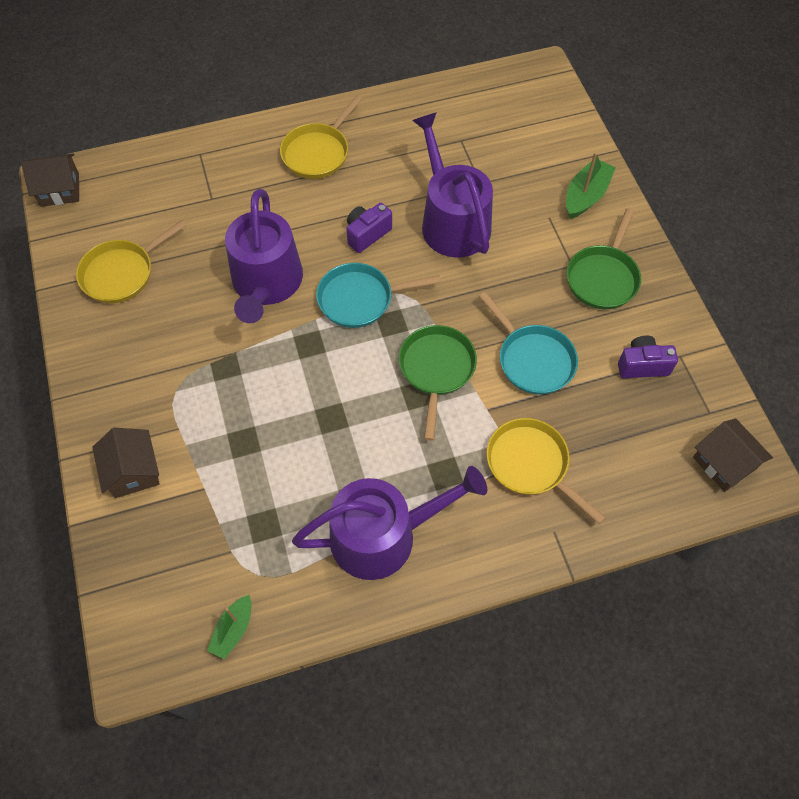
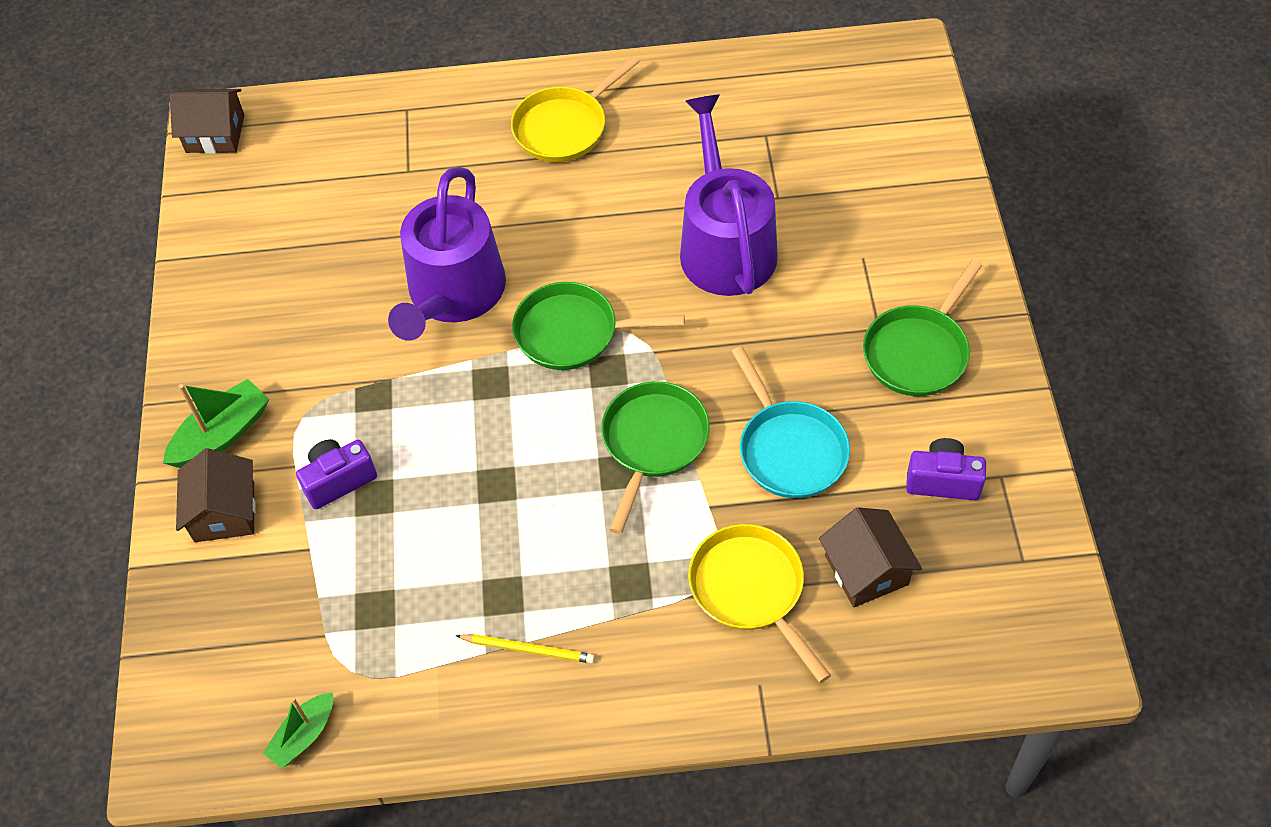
camera: 15 degrees right, 5 degrees down
(122, 273) = (270, 253): yellow pan -> none
(360, 299) = (573, 332): turquoise pan -> green pan
(367, 234) = (604, 246): purple camera -> purple camera (338, 480)
(384, 535) = (528, 649): purple watering can -> yellow pencil
(586, 196) = (923, 235): green boat -> green boat (222, 434)
(724, 463) = (1025, 633): brown house -> brown house (866, 570)

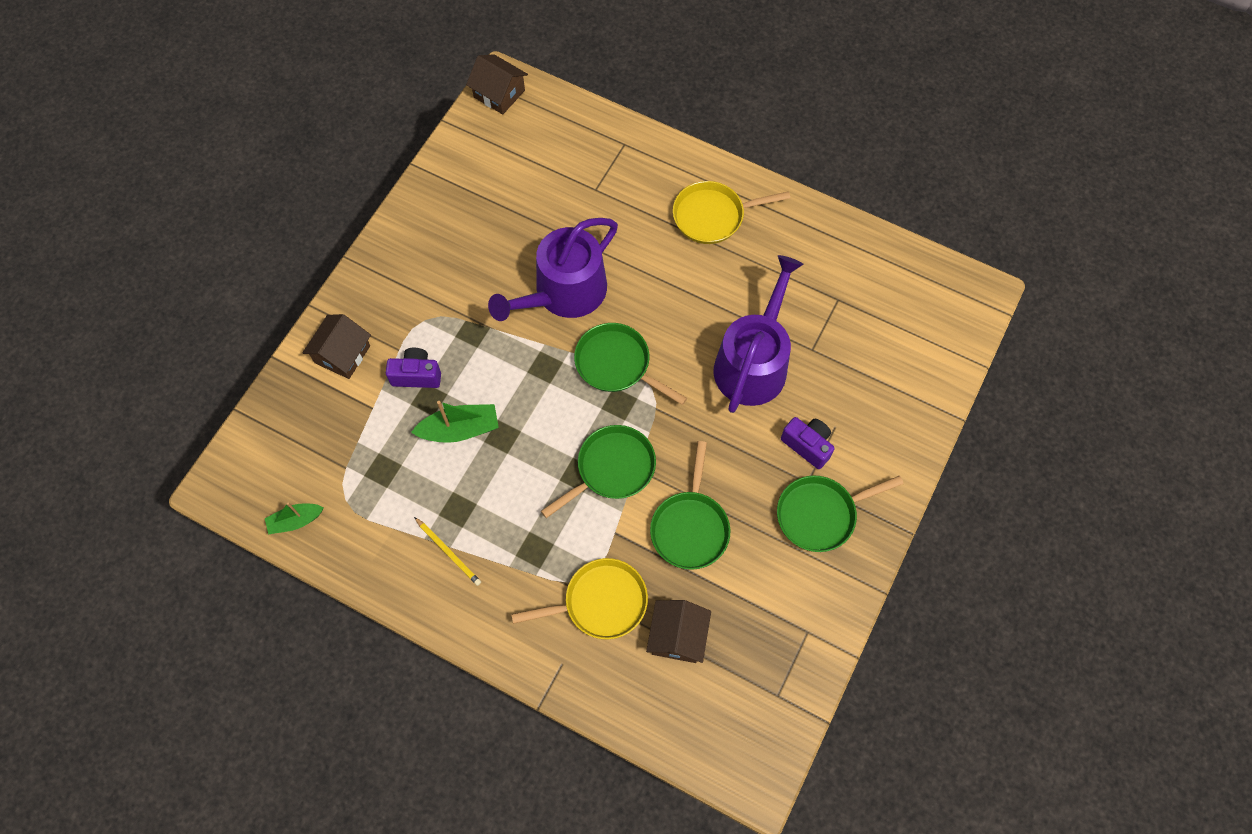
camera: 30 degrees right, 10 degrees up
(222, 434) = (373, 303): green boat -> green boat (460, 429)
(751, 590) = (600, 602): yellow pan -> yellow pan turned 75 degrees clockwise
(789, 449) = (690, 527): turquoise pan -> green pan
(943, 481) = (768, 610): purple camera -> purple camera (807, 445)

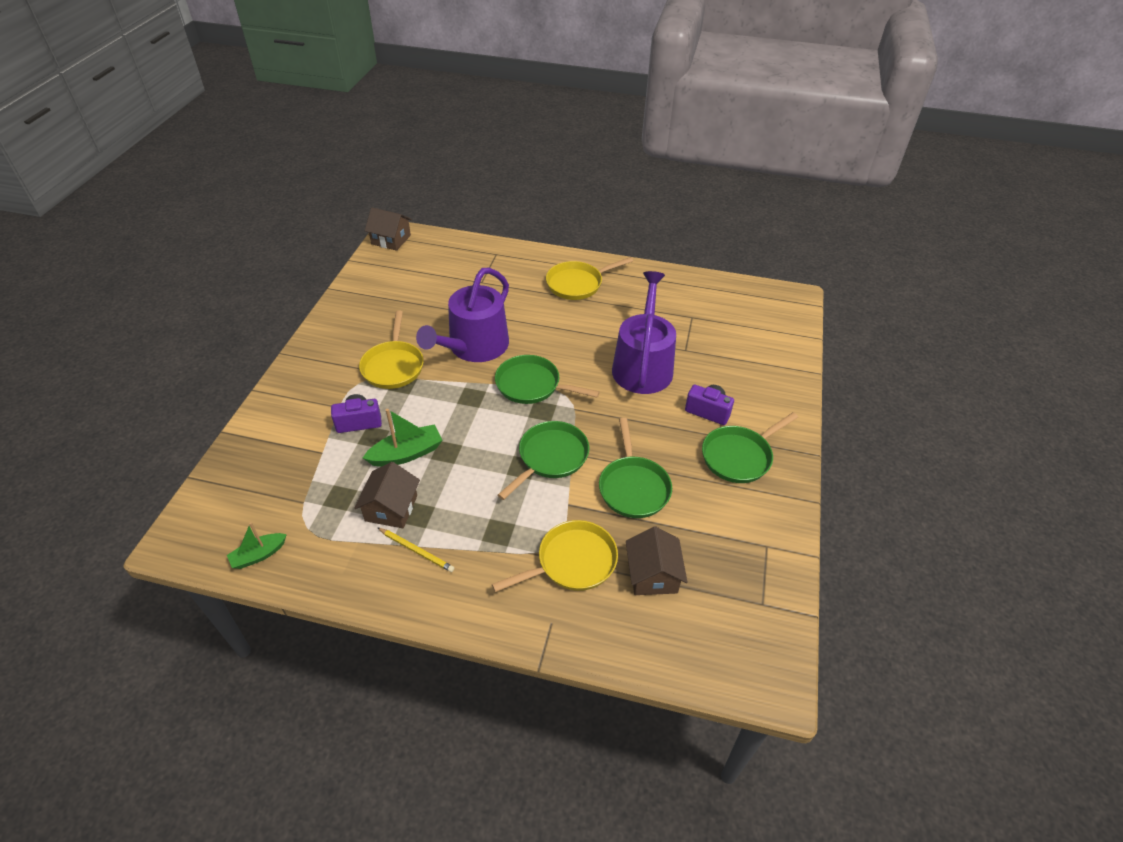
camera: 15 degrees left, 20 degrees down
(342, 354) = (288, 418): brown house -> brown house (391, 508)
(467, 302) = (393, 366): none -> yellow pan

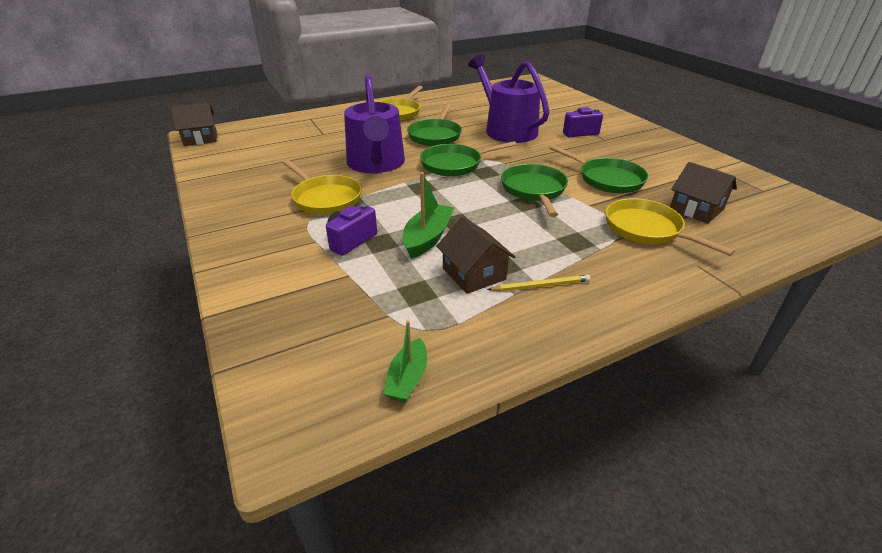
camera: 40 degrees left, 10 degrees down
(572, 562) = (647, 229): yellow pan -> yellow pan turned 60 degrees counterclockwise
(739, 456) = (630, 142): green pan -> green pan (435, 135)

